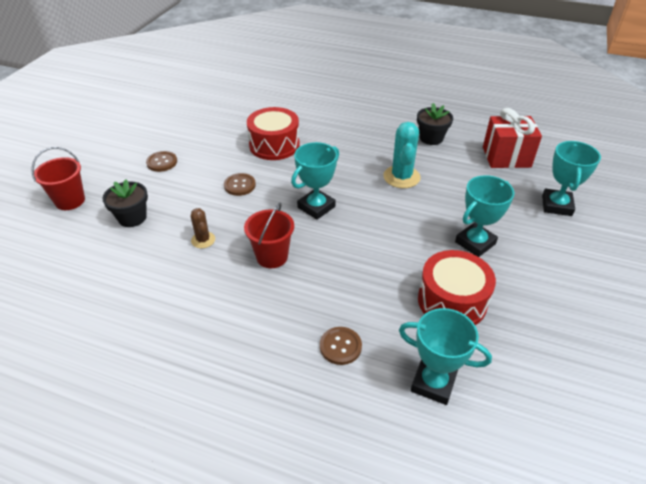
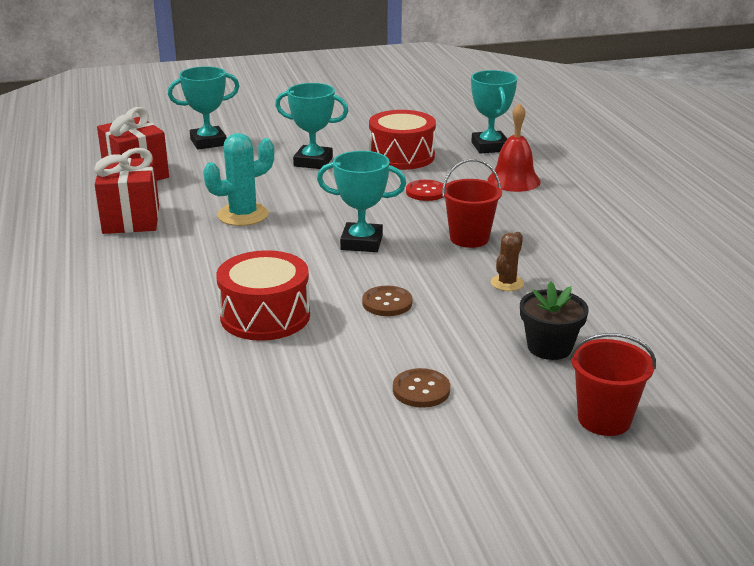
camera: 125 degrees left, 15 degrees down
(340, 346) = (513, 180): brown button -> red bell
(365, 276) = (426, 192): none -> red button
(431, 138) = (131, 219): black flower pot -> red gift

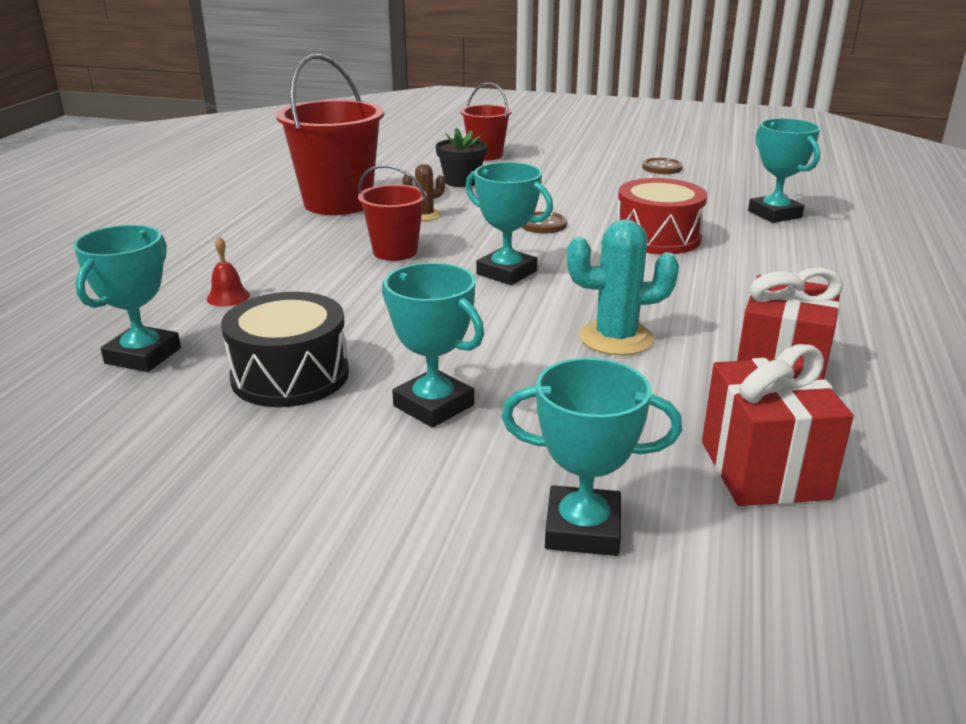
camera: 150 degrees left, 0 degrees up
(150, 395) = (774, 214): none -> turquoise trophy
(401, 156) = (290, 376): red drum -> black drum
(421, 390) = (577, 182): brown button -> brown button (662, 168)
(426, 192) = (353, 310): red button -> none
(513, 180) = (228, 297): red bell -> red bell, size x0.57
(608, 275) = (338, 203): none -> red bucket

